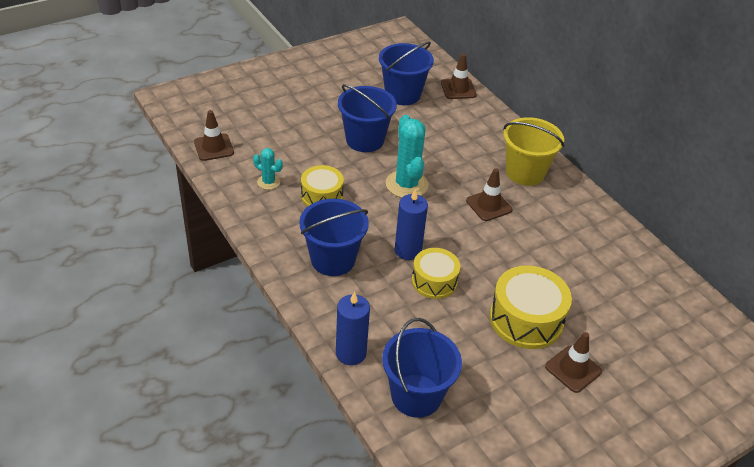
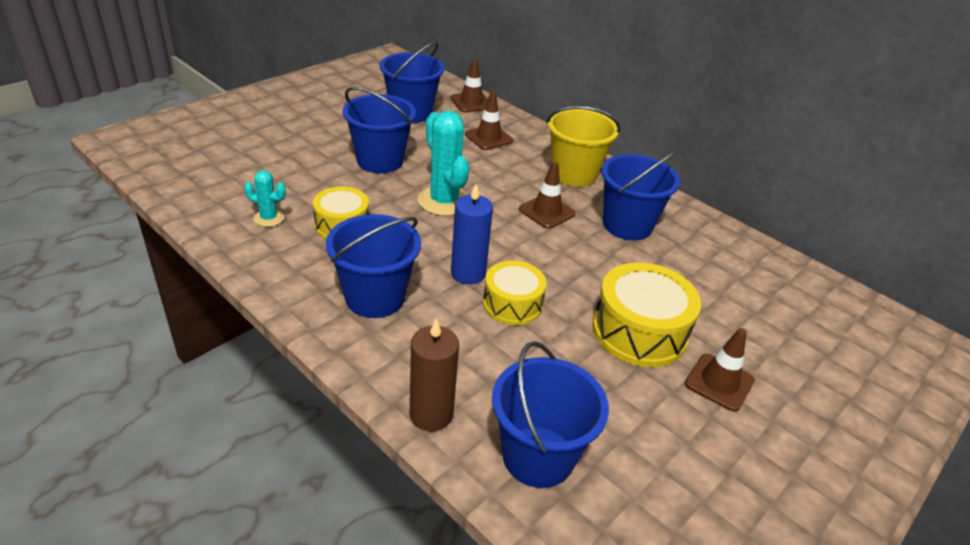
camera: 15 degrees left, 5 degrees down
(214, 147) = (188, 187): brown traffic cone -> brown traffic cone (488, 138)
(351, 353) = (431, 414): blue candle -> brown candle
(553, 227) = (627, 225): none -> blue bucket

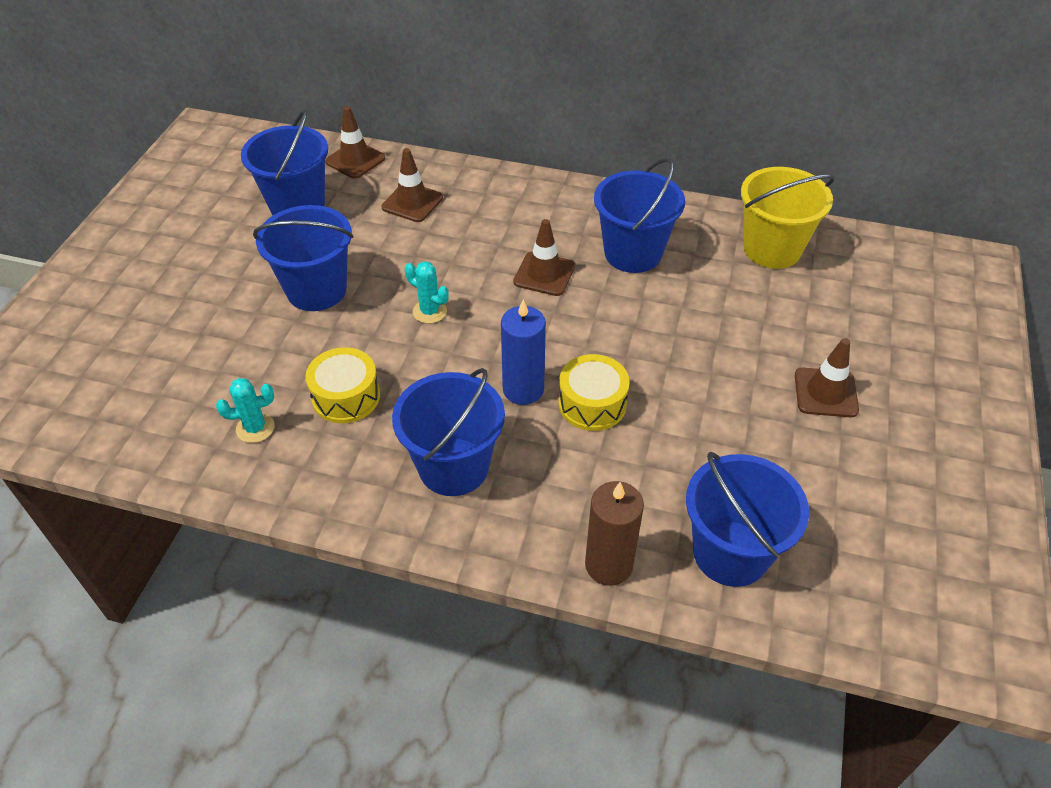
camera: 25 degrees left, 10 degrees up
(444, 201) = (429, 311): turquoise cactus -> turquoise cactus, size x0.53
(574, 174) = (537, 212): yellow bucket -> yellow bucket (772, 249)
(639, 331) = (726, 374): yellow drum -> none

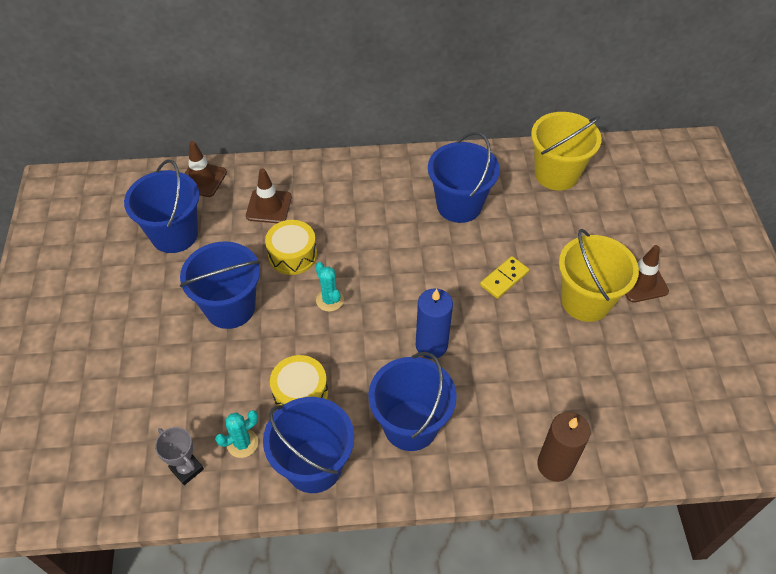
camera: 20 degrees left, 5 degrees up
(182, 435) = (187, 469): none -> grey trophy
(429, 311) = (329, 300): turquoise cactus -> turquoise cactus turned 45 degrees clockwise
(544, 274) = (402, 242): brown traffic cone -> none
(592, 404) = (486, 341): yellow drum -> yellow drum (292, 255)
(648, 343) = (504, 278): none -> yellow domino
(730, 553) = (631, 427): blue bucket -> blue bucket (314, 466)
(741, 394) = (585, 301): none -> yellow bucket

